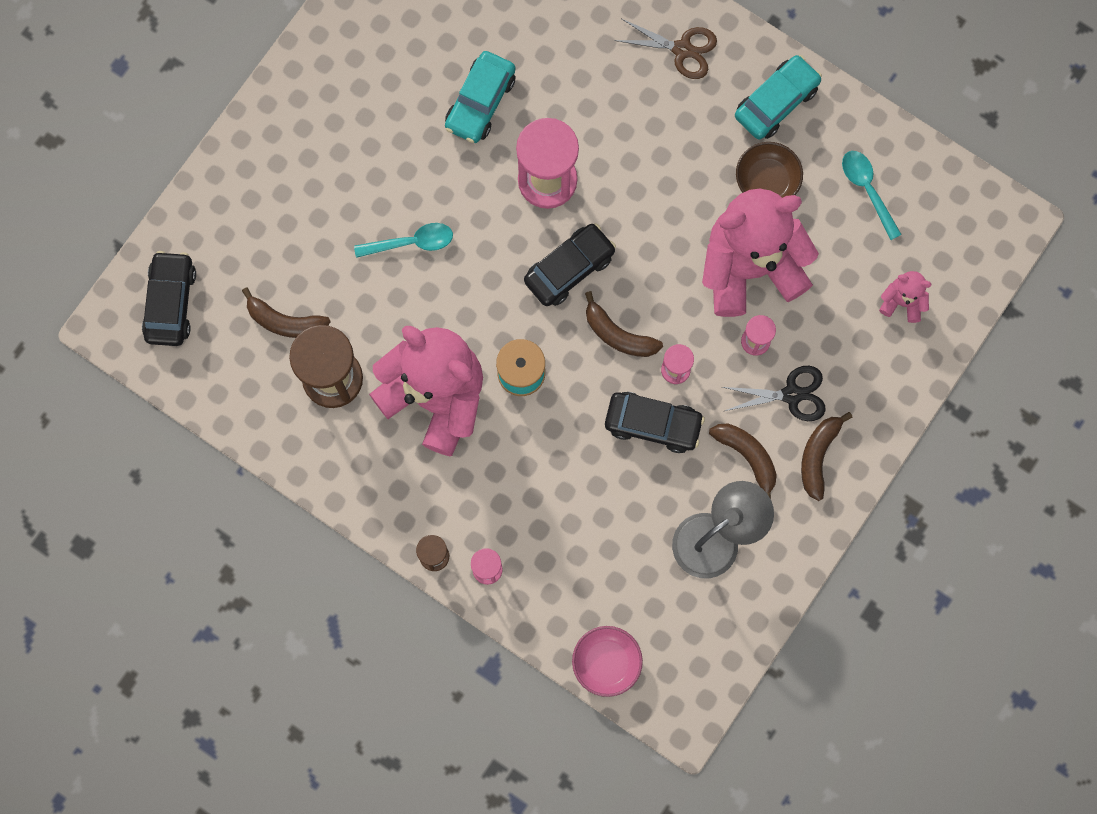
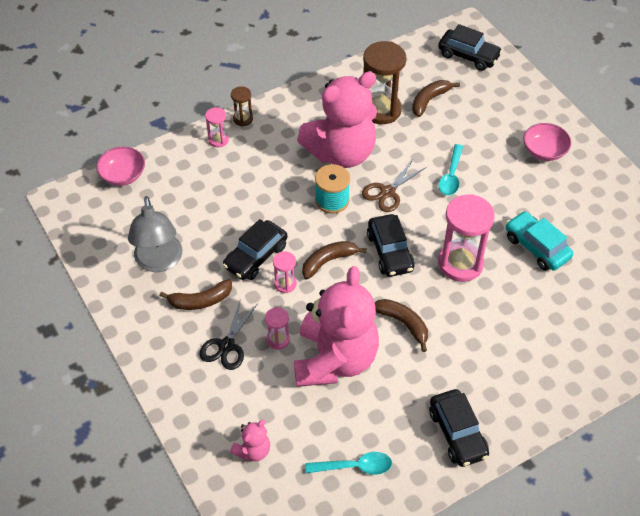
camera: 115 degrees right, 25 degrees down
(313, 143) = (544, 151): none -> pink bowl
(682, 50) = (528, 387): brown scissors -> brown scissors (387, 192)
(767, 180) = (396, 399): brown bowl -> none
(776, 102) = (457, 433): turquoise car -> black car
(818, 456) = (174, 343): brown banana -> brown banana (403, 324)

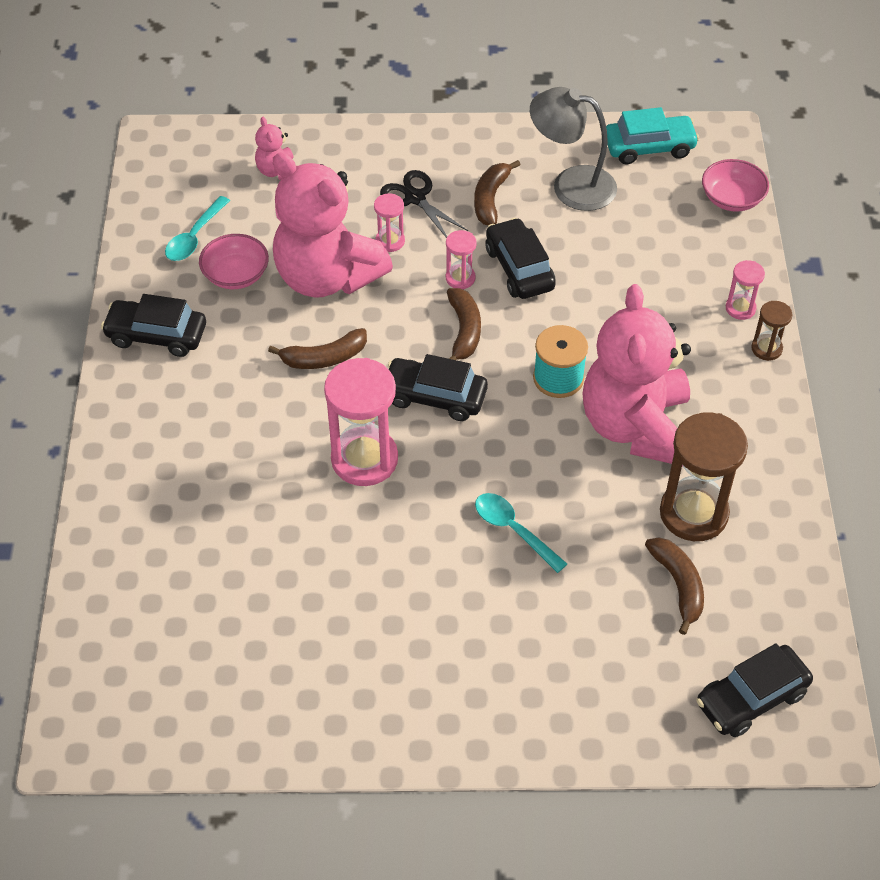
camera: 120 degrees right, 0 degrees up
(387, 192) = (532, 442): brown scissors -> none
(536, 247) = (327, 557): turquoise car -> turquoise car (649, 147)
(544, 151) = (484, 677): pink bowl -> pink bowl (236, 275)

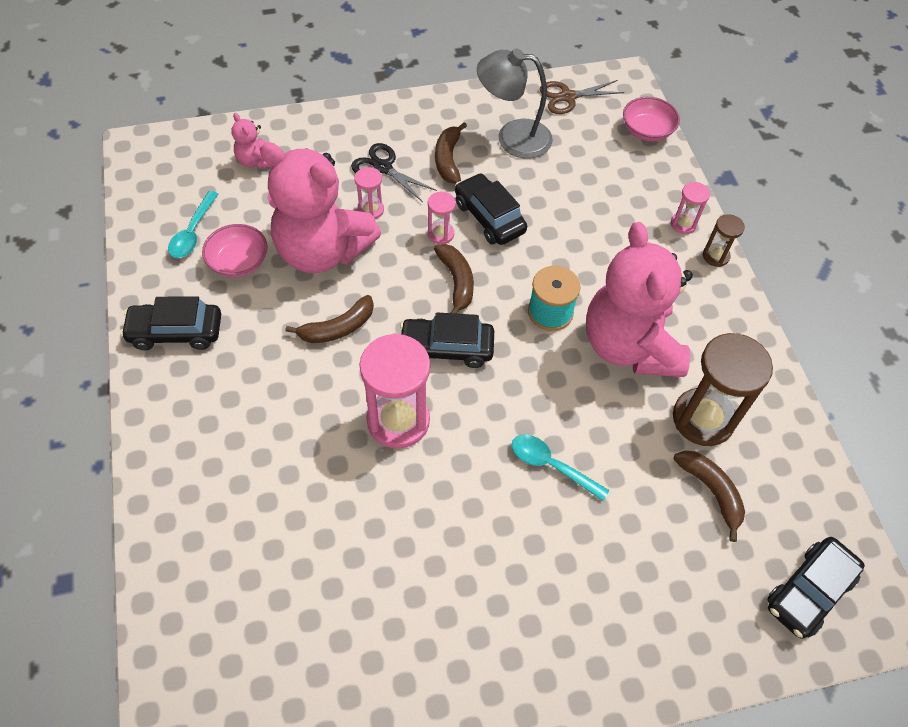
camera: 15 degrees left, 5 degrees up
(649, 147) = (567, 97): turquoise car -> brown scissors

